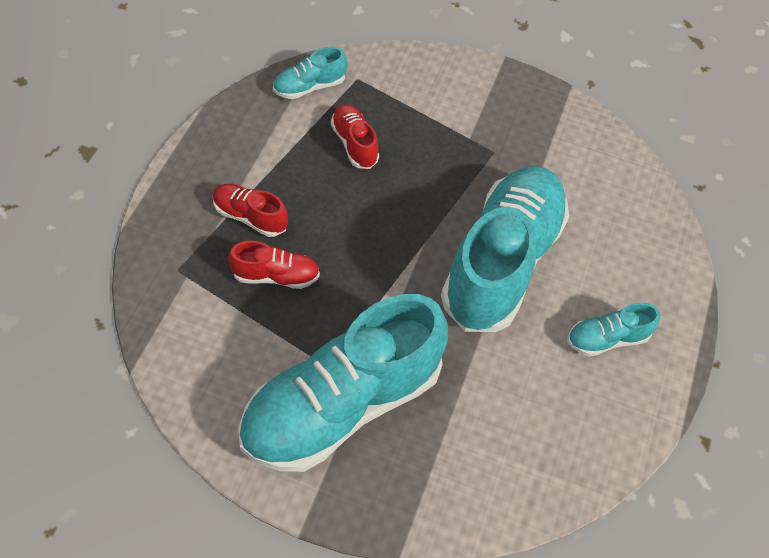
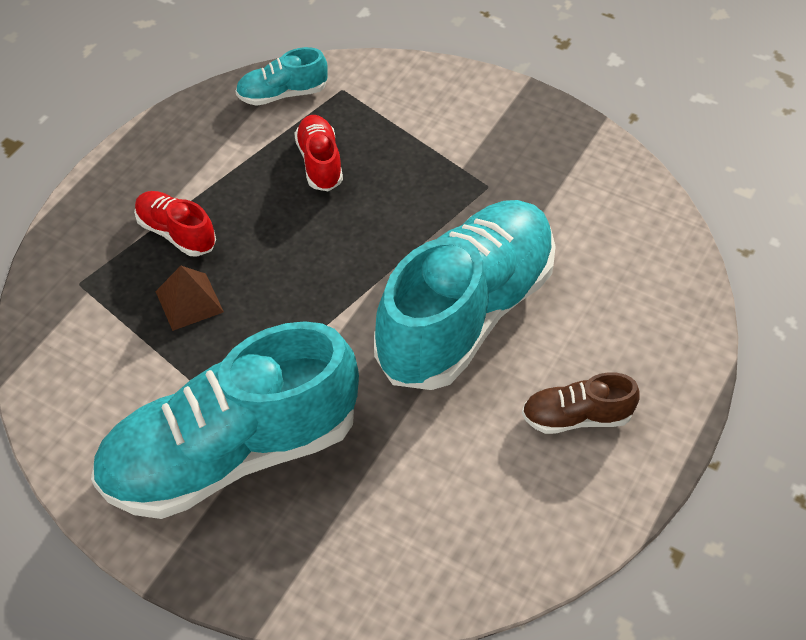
camera: 15 degrees right, 5 degrees down
(275, 276) = (189, 301): red shoe -> brown pyramid
(607, 338) = (576, 417): turquoise shoe -> brown shoe

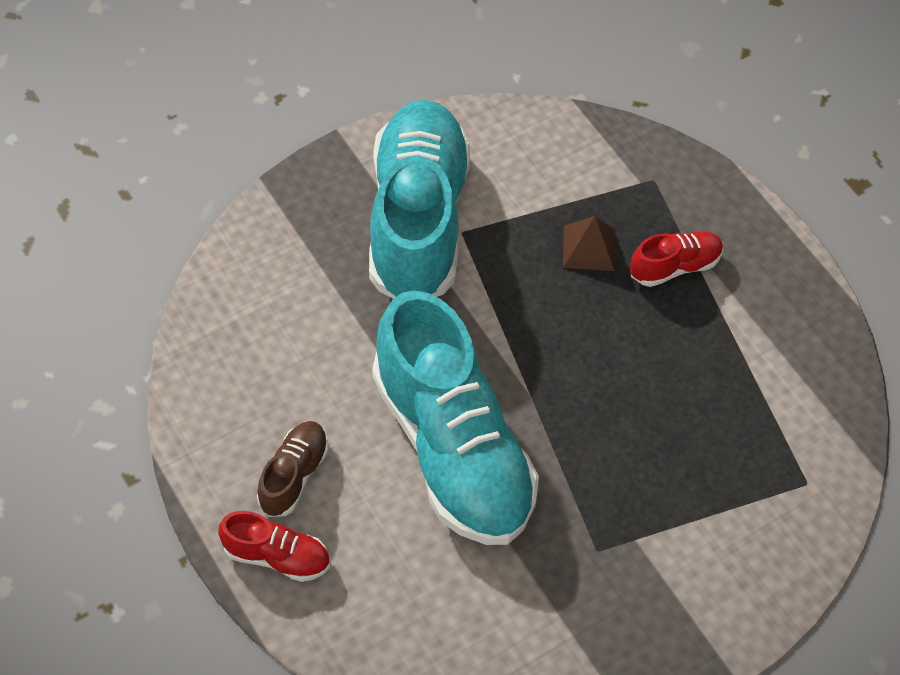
camera: 115 degrees right, 5 degrees up
(282, 94) = (824, 425): turquoise shoe -> none
(320, 163) = (707, 415): red shoe -> red shoe (276, 556)

